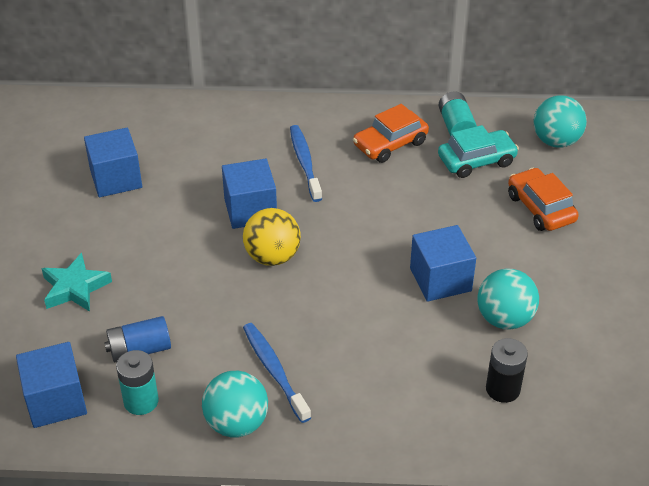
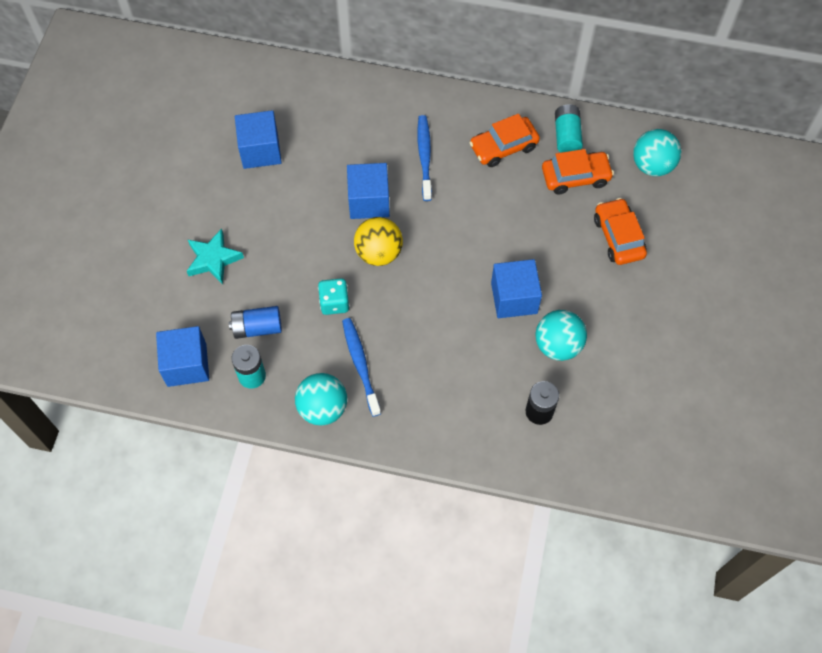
camera: 10 degrees right, 20 degrees up
(229, 312) = (334, 303): none -> turquoise dice
(476, 161) = (575, 177): turquoise car -> orange car

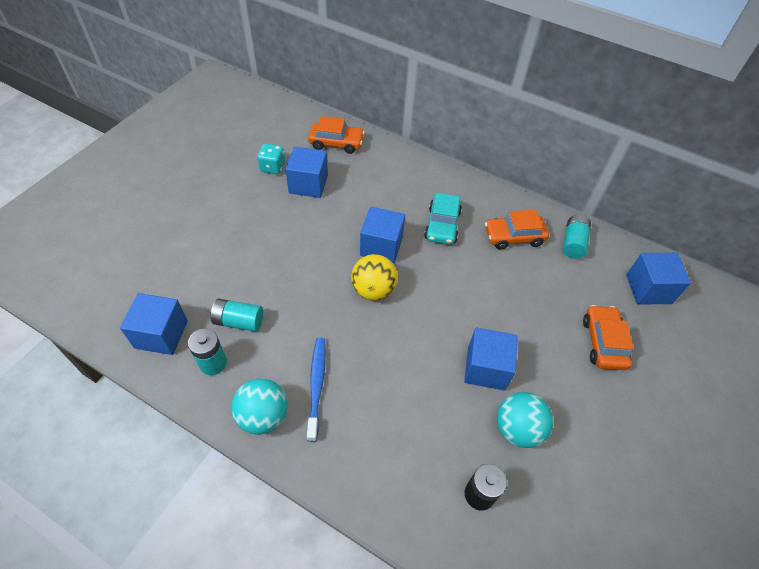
camera: 15 degrees right, 10 degrees down
(213, 259) = (230, 253): turquoise star -> none
(257, 328) = (239, 321): blue battery -> turquoise battery
(334, 303) = (316, 321): turquoise dice -> turquoise dice (272, 167)
(424, 157) = (442, 225): blue toothbrush -> turquoise car
(575, 177) = (573, 278): orange car -> orange car (336, 143)
(652, 165) = (648, 289): turquoise ball -> blue cube

